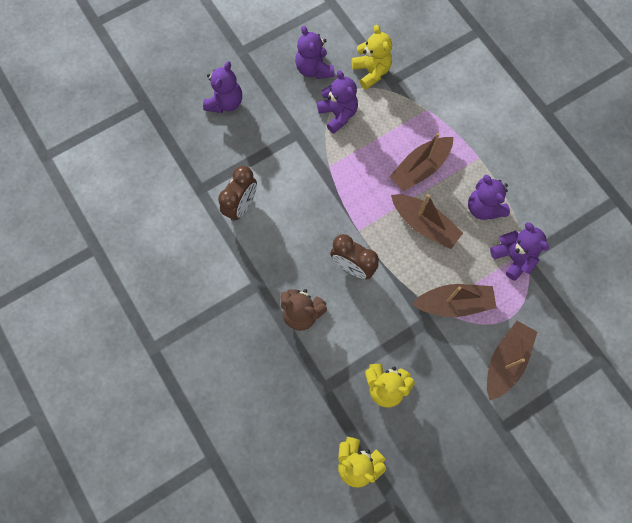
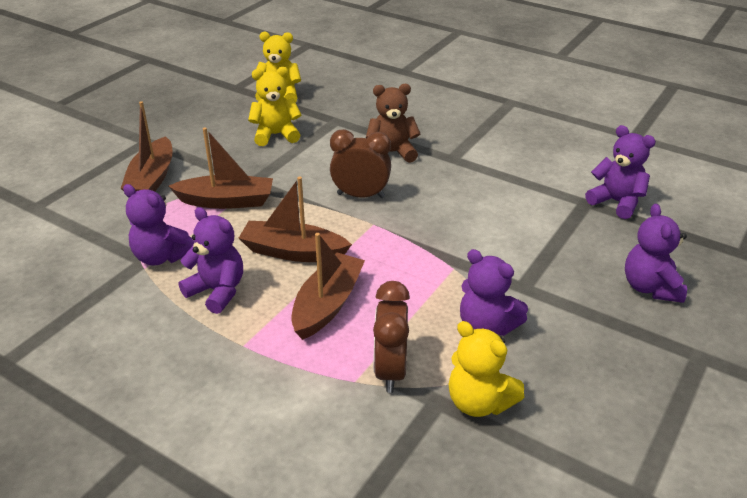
camera: 155 degrees right, 35 degrees down
(241, 206) = (526, 203): brown clock -> brown clock (390, 370)
(314, 69) = (571, 372): purple teddy bear -> purple teddy bear (616, 202)
(454, 303) = (226, 201): brown boat -> brown boat turned 150 degrees counterclockwise

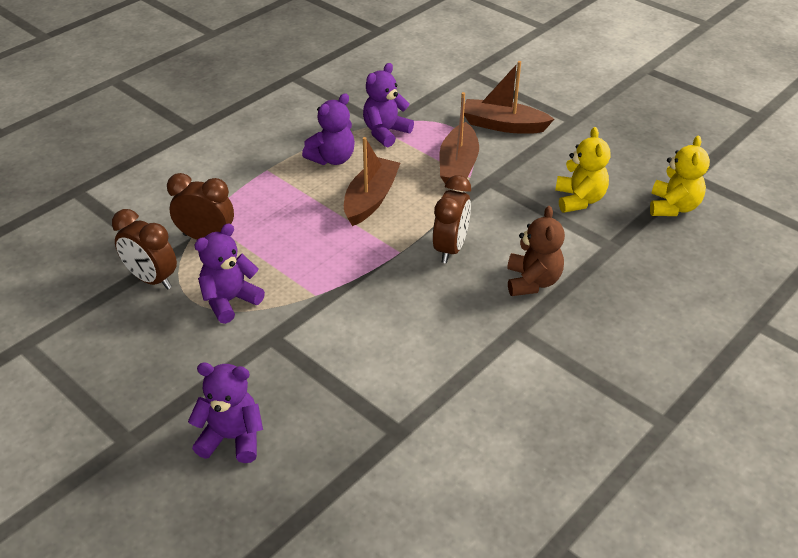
camera: 100 degrees right, 5 degrees up
(327, 304) = (295, 213): brown boat -> none
(479, 402) = (152, 279): yellow teddy bear -> brown clock
(616, 202) = (391, 463): purple teddy bear -> none

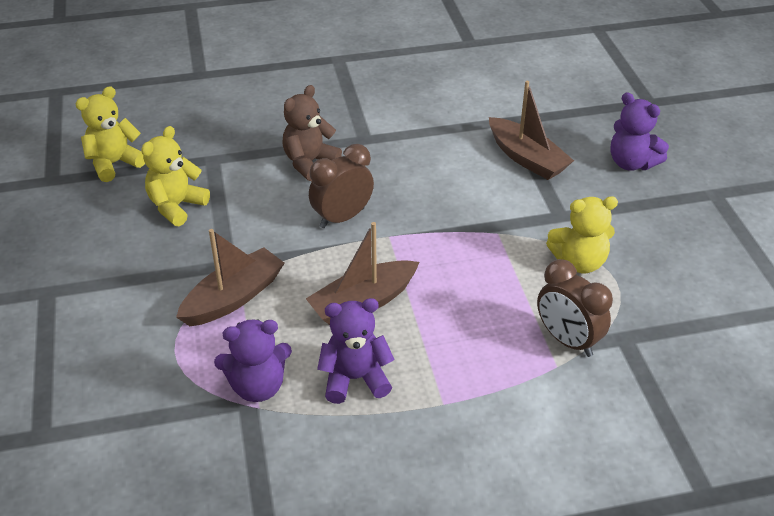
camera: 145 degrees left, 0 degrees up
(152, 279) = (647, 318): brown clock -> none
(230, 301) = (579, 262): purple teddy bear -> yellow teddy bear
(503, 125) = (122, 324): brown boat -> brown boat (527, 158)

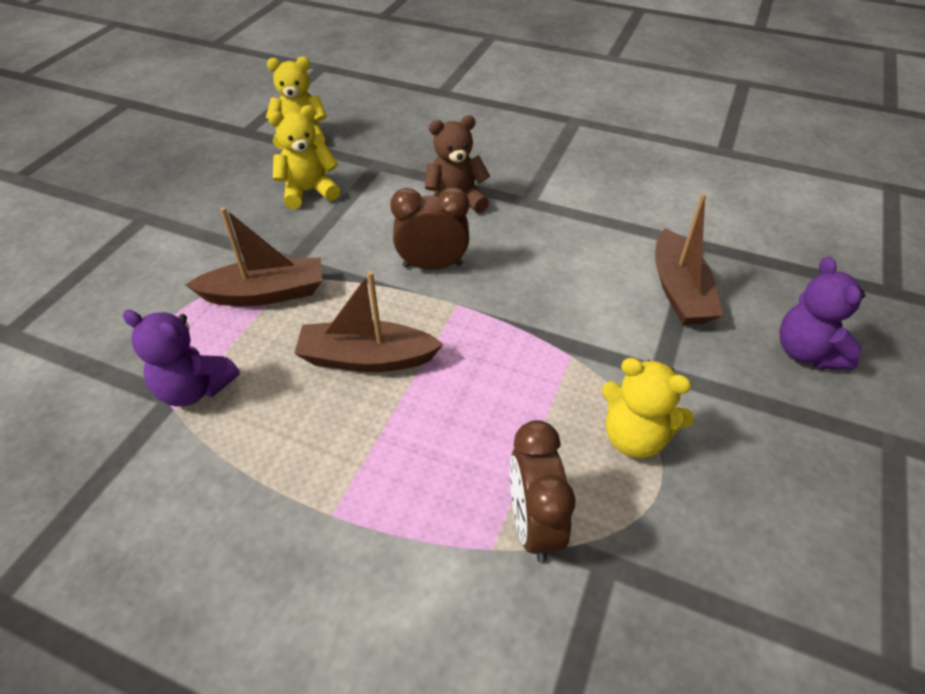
camera: 35 degrees right, 5 degrees up
(355, 379) = (280, 433): purple teddy bear -> none

